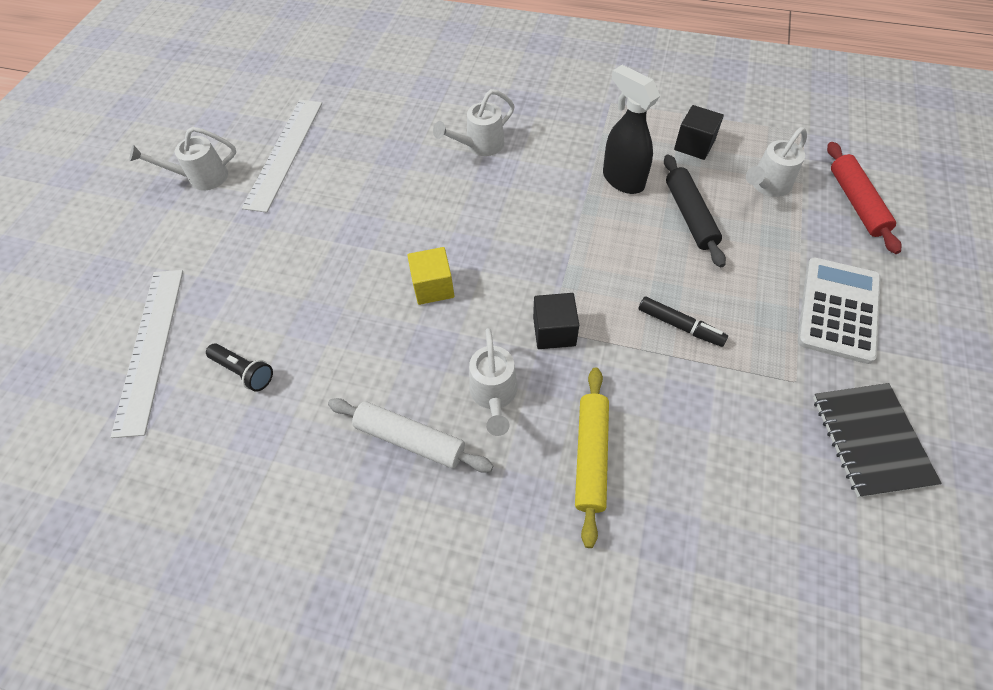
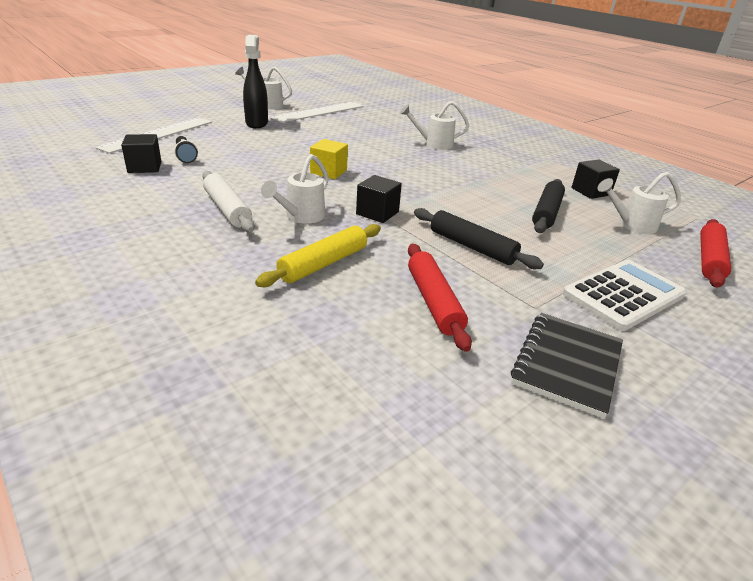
camera: 30 degrees right, 25 degrees down
(225, 431) = (144, 167): none -> black cube
(622, 180) = (514, 184): black spray bottle -> black spray bottle (257, 123)
(680, 326) = (472, 247): black marker -> black rolling pin
(723, 437) = (433, 302): none -> red rolling pin

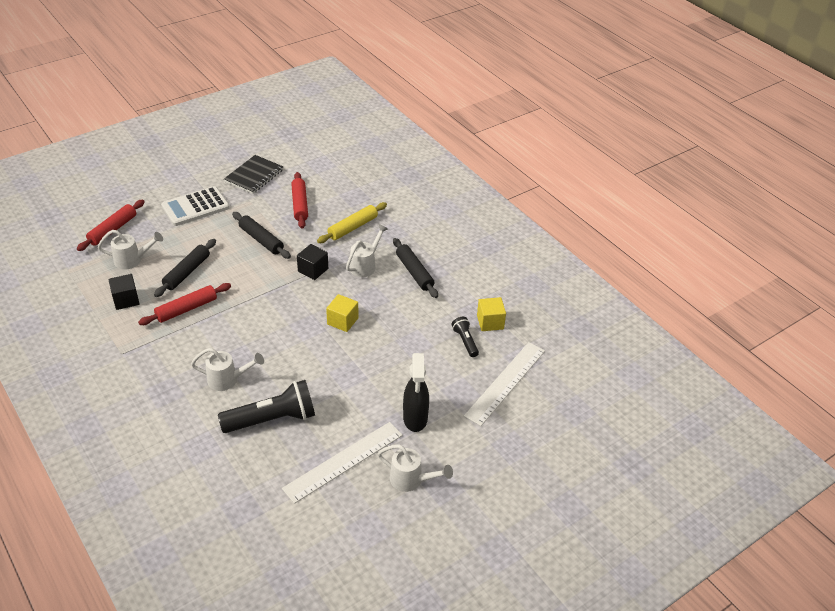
camera: 175 degrees left, 10 degrees up
(144, 167) = (490, 322): black cube -> yellow cube
(227, 209) = (414, 272): white rolling pin -> black rolling pin
(382, 127) = (272, 419): none -> black flashlight
(514, 184) = (186, 309): none -> red rolling pin

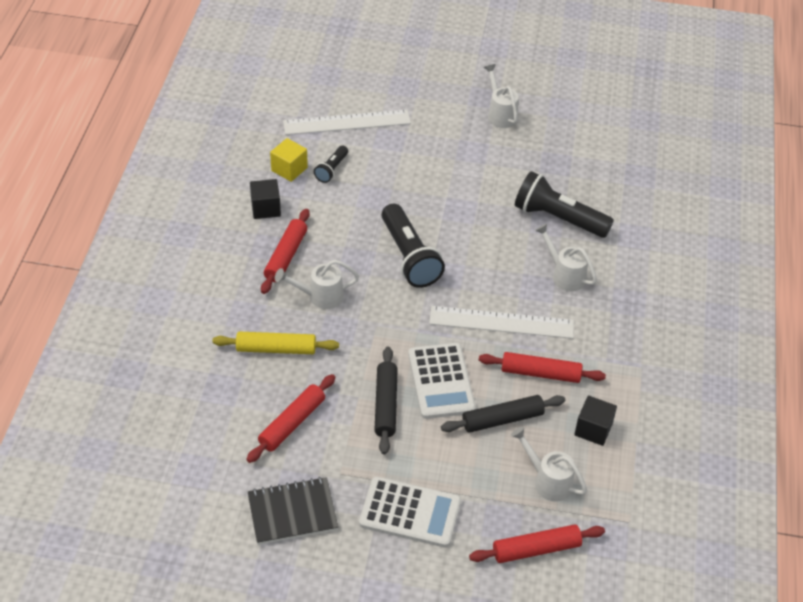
camera: 135 degrees left, 5 degrees up
(243, 268) = (441, 381): none -> white calculator
(313, 270) = (375, 328): black cube -> black cube (266, 208)
(342, 321) = (409, 257): yellow cube -> black flashlight
(344, 461) = (534, 155): white ruler -> white ruler (501, 322)
(414, 272) = (286, 256): black rolling pin -> red rolling pin
(415, 419) = (448, 146): black spray bottle -> none

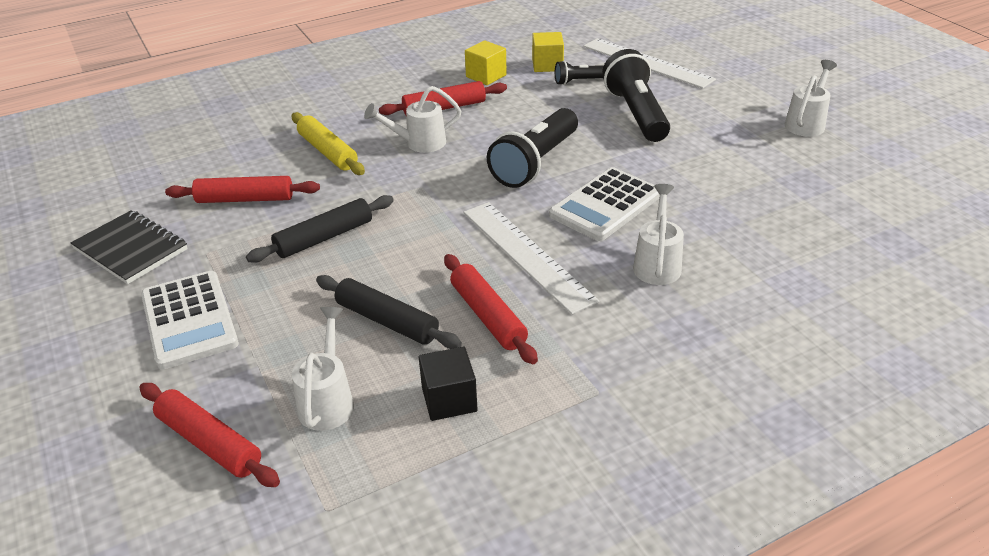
camera: 55 degrees right, 10 degrees down
(266, 208) = (486, 76): black cube -> yellow cube
(320, 296) = (419, 143): white watering can -> white watering can turned 60 degrees counterclockwise
(441, 381) = (394, 255): white calculator -> white calculator (606, 205)
(558, 218) = (731, 220): black flashlight -> black flashlight (636, 113)

